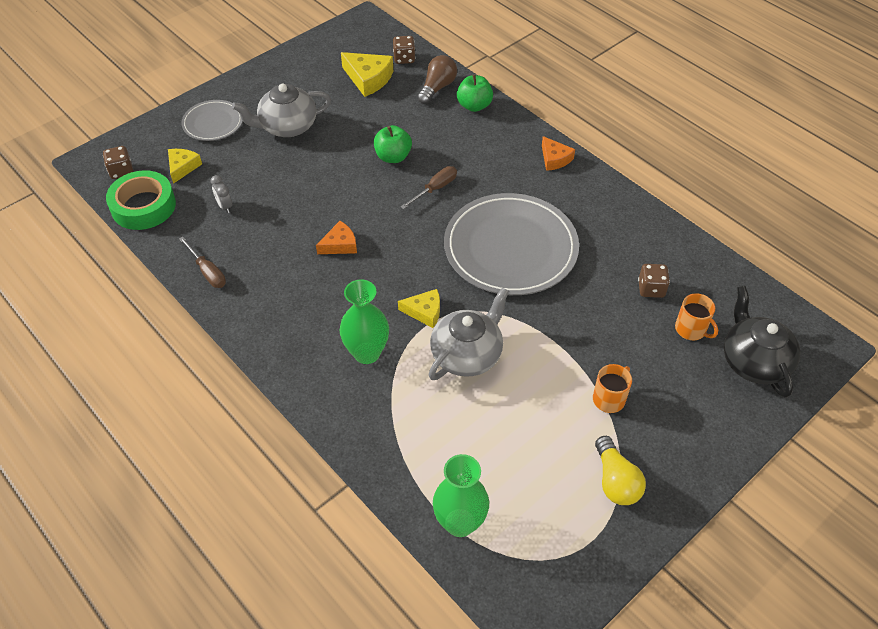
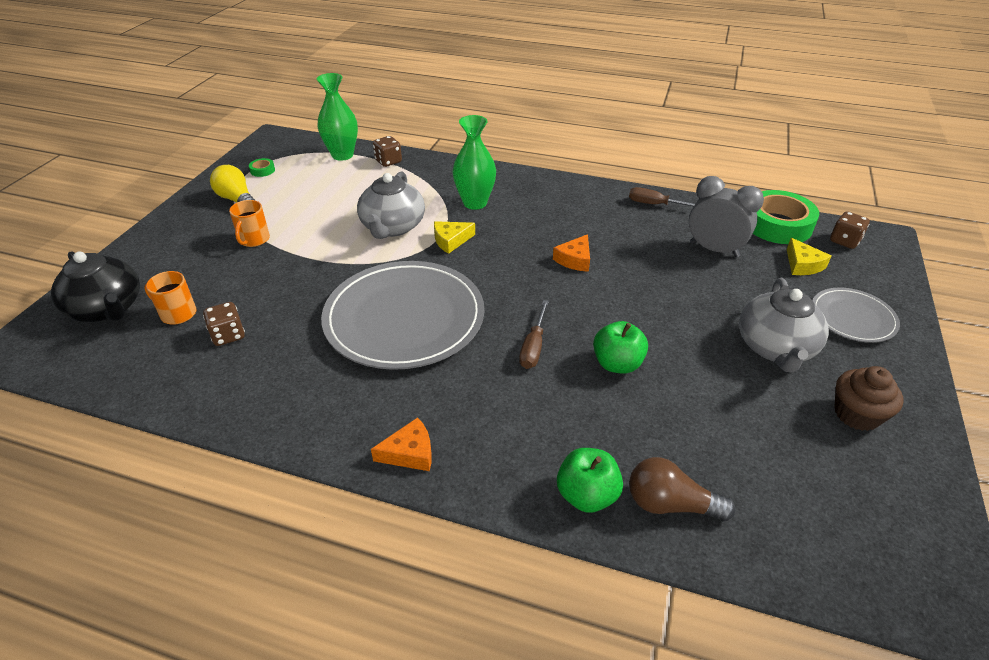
camera: 150 degrees right, 10 degrees down
(225, 206) = (714, 250): grey clock -> grey clock, size x2.03
(287, 127) = (775, 348): grey teapot -> grey teapot turned 150 degrees clockwise
(295, 82) = (856, 414): none -> brown cupcake
(368, 79) = (779, 469): yellow cheese -> none
(404, 58) = (780, 543): brown dice -> brown dice (388, 161)
(437, 88) = (670, 504): brown light bulb -> brown light bulb turned 105 degrees clockwise
(554, 159) = (410, 453): orange cheese -> orange cheese turned 135 degrees clockwise
(572, 536) = (262, 170): none -> green tape

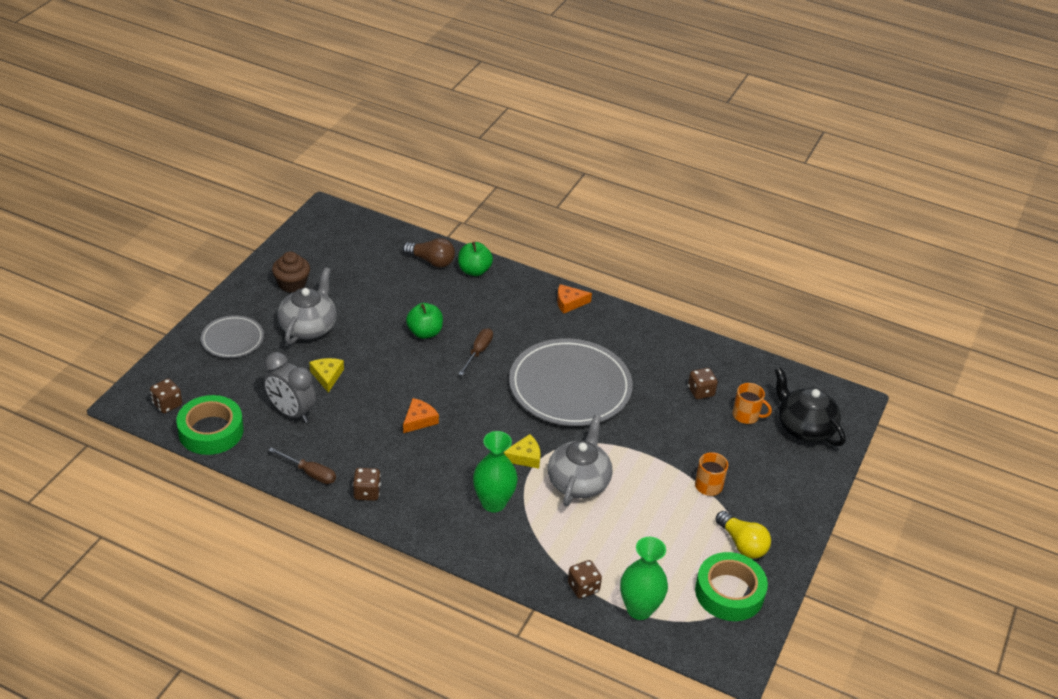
camera: 175 degrees left, 0 degrees up
(262, 170) = (729, 592): green tape -> green tape, size x2.47
(595, 197) = (367, 492): none -> brown dice
(802, 265) = (228, 387): yellow cheese -> yellow cheese (327, 376)

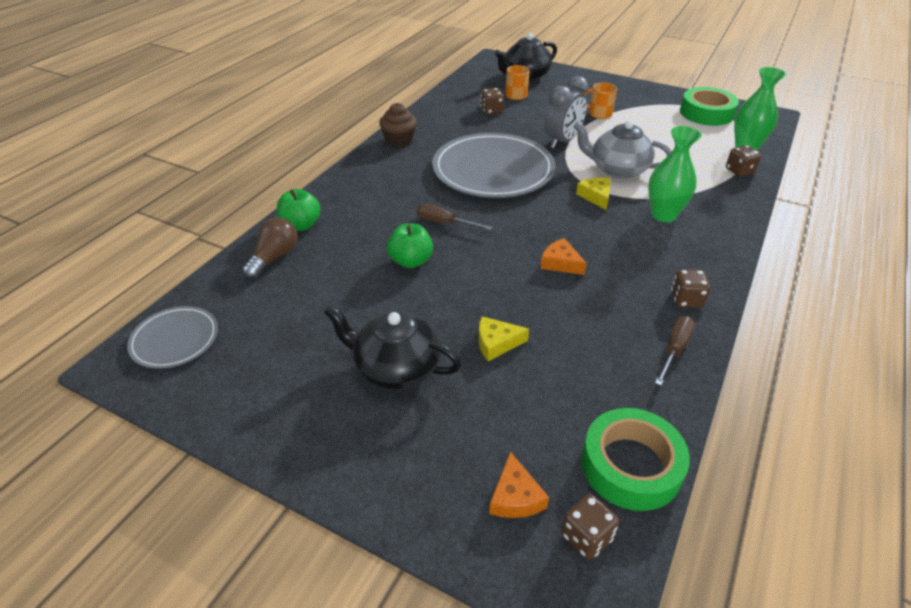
camera: 85 degrees left, 0 degrees up
(232, 339) = (421, 459): grey plate -> grey plate (175, 339)
(291, 412) = (571, 375): grey clock -> grey clock (562, 141)
(292, 284) = (293, 394): brown cupcake -> brown cupcake (399, 140)
(308, 327) = (395, 368): grey teapot -> black teapot
(569, 302) = (367, 167): orange cheese -> orange cheese (515, 497)
(742, 544) = (656, 105): yellow light bulb -> none

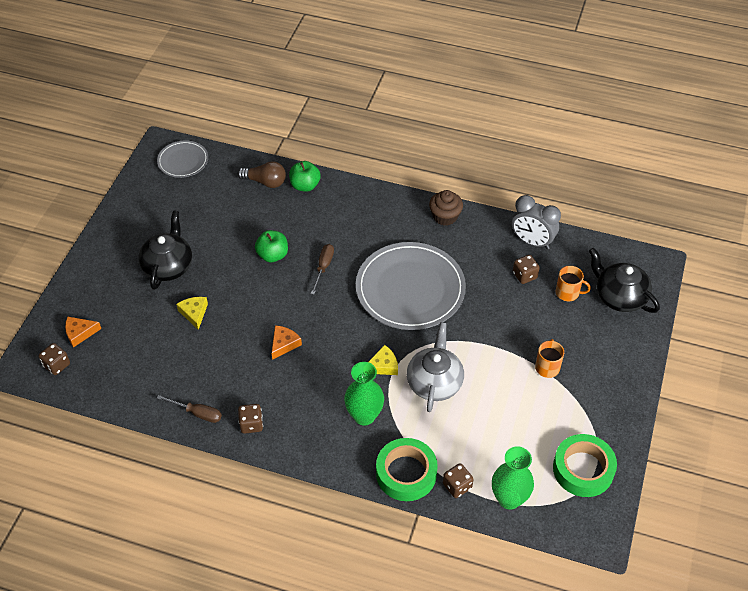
camera: 80 degrees right, 10 degrees up
(562, 141) = (477, 337): grey clock -> grey clock (532, 241)
(631, 465) = (101, 385): green tape -> green tape (406, 473)

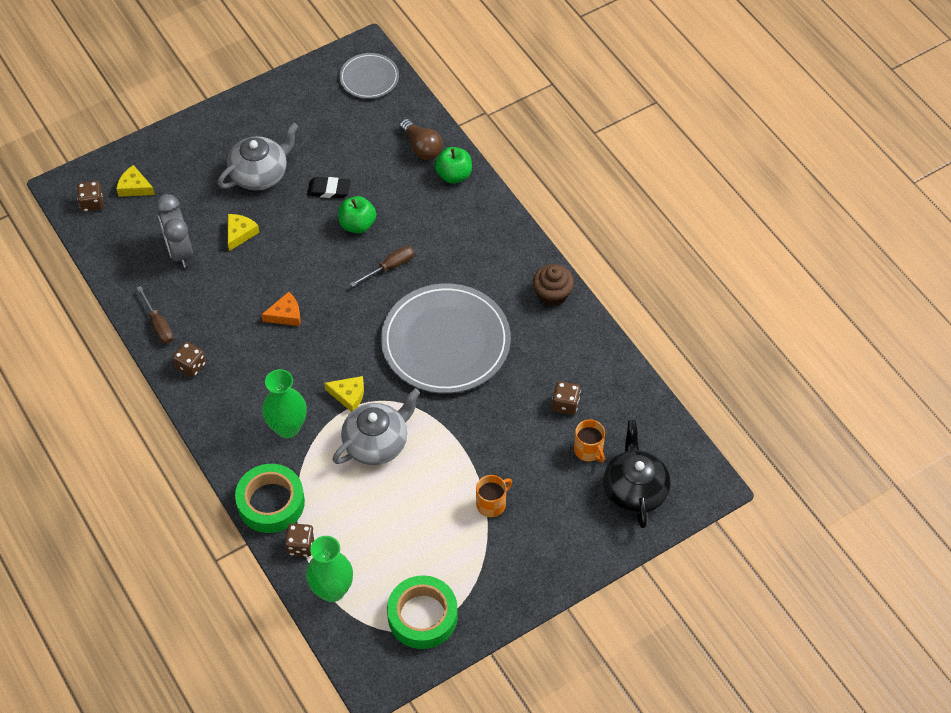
camera: 40 degrees right, 5 degrees up
(80, 333) = (134, 187): orange cheese -> yellow cheese
(168, 266) = (260, 174): black teapot -> grey teapot
(229, 246) = (329, 190): none -> black eraser
(532, 241) = (609, 376): grey clock -> grey clock (179, 251)

